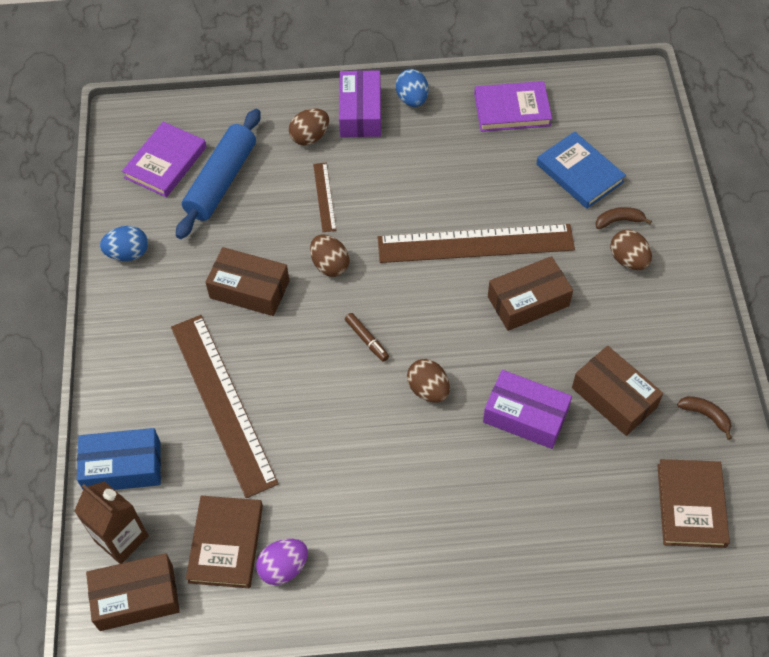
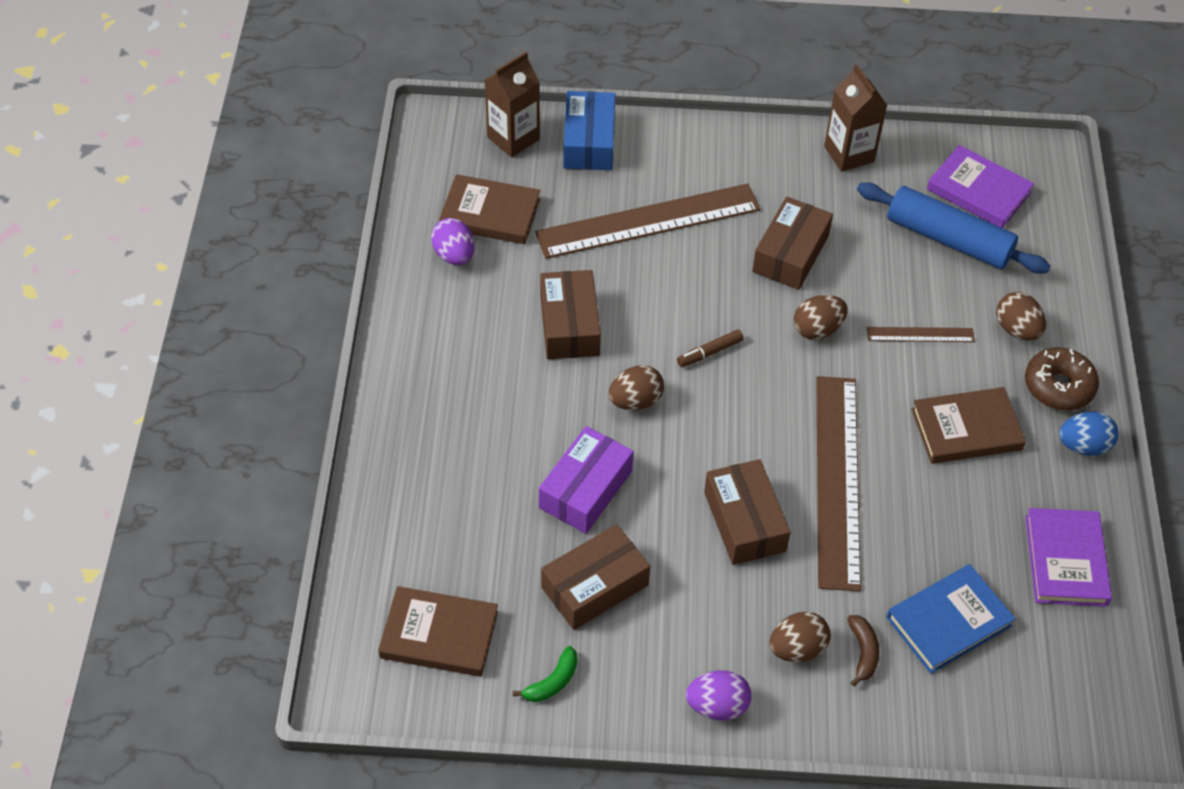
camera: 95 degrees right, 5 degrees down
(128, 253) = (849, 154): blue egg -> brown carton
(136, 597) = (452, 147): brown box -> brown box (569, 325)
(360, 112) = (1058, 386): purple box -> brown donut
(411, 166) = (966, 429): none -> brown book
(689, 305) = (717, 706): none -> purple egg
(705, 416) = (552, 682): brown banana -> green banana

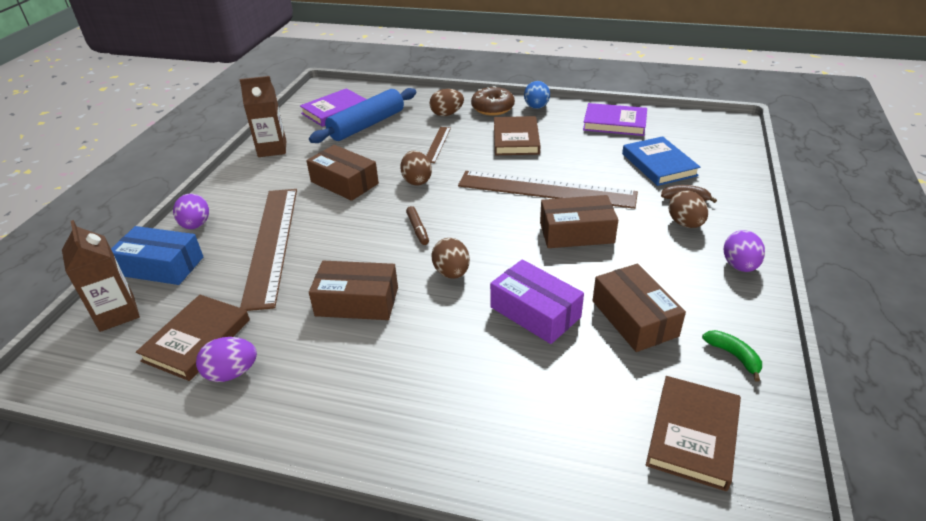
camera: 75 degrees left, 15 degrees down
(665, 141) = (196, 225): none -> purple egg

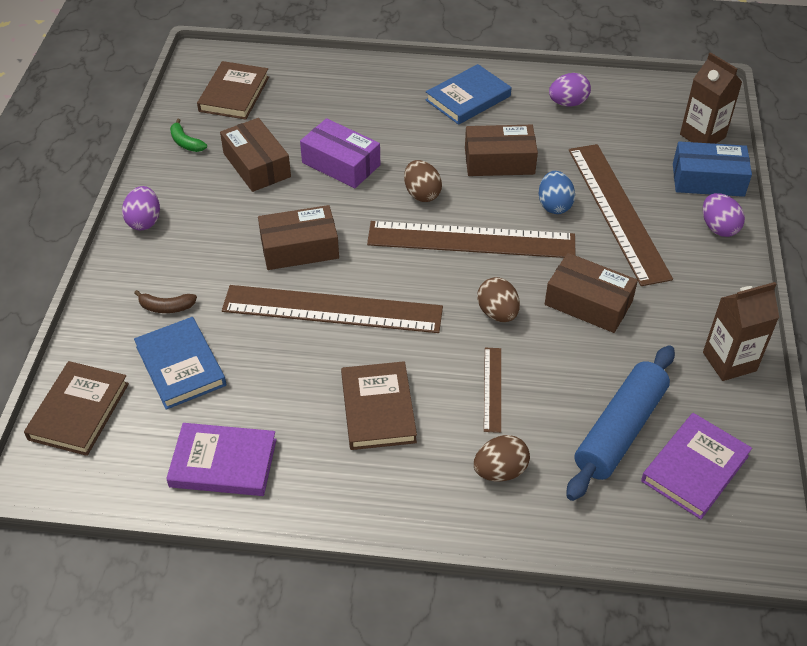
camera: 170 degrees right, 10 degrees up
(197, 340) = (614, 122): brown book -> brown book (79, 411)
(356, 394) = (468, 98): none -> blue book
(418, 229) = (471, 240): brown marker -> brown ruler
(492, 108) = (425, 495): brown donut -> none
(536, 107) = (350, 503): blue egg -> blue egg (554, 205)
(685, 224) = (179, 268): brown egg -> none

